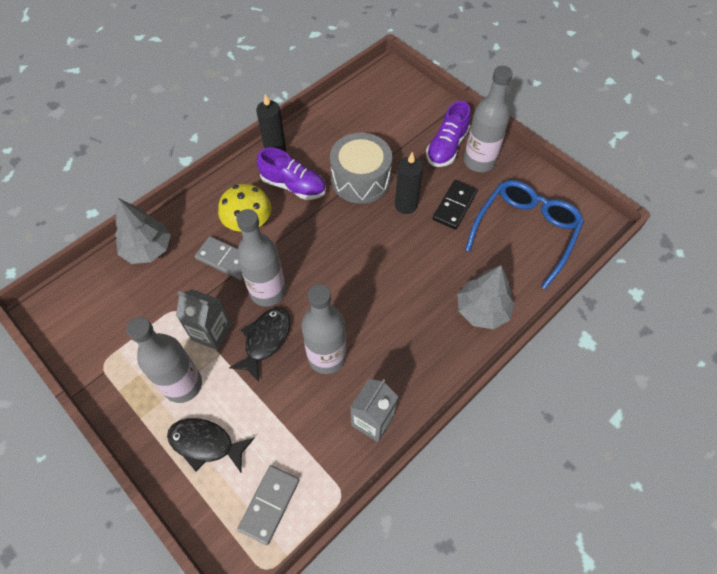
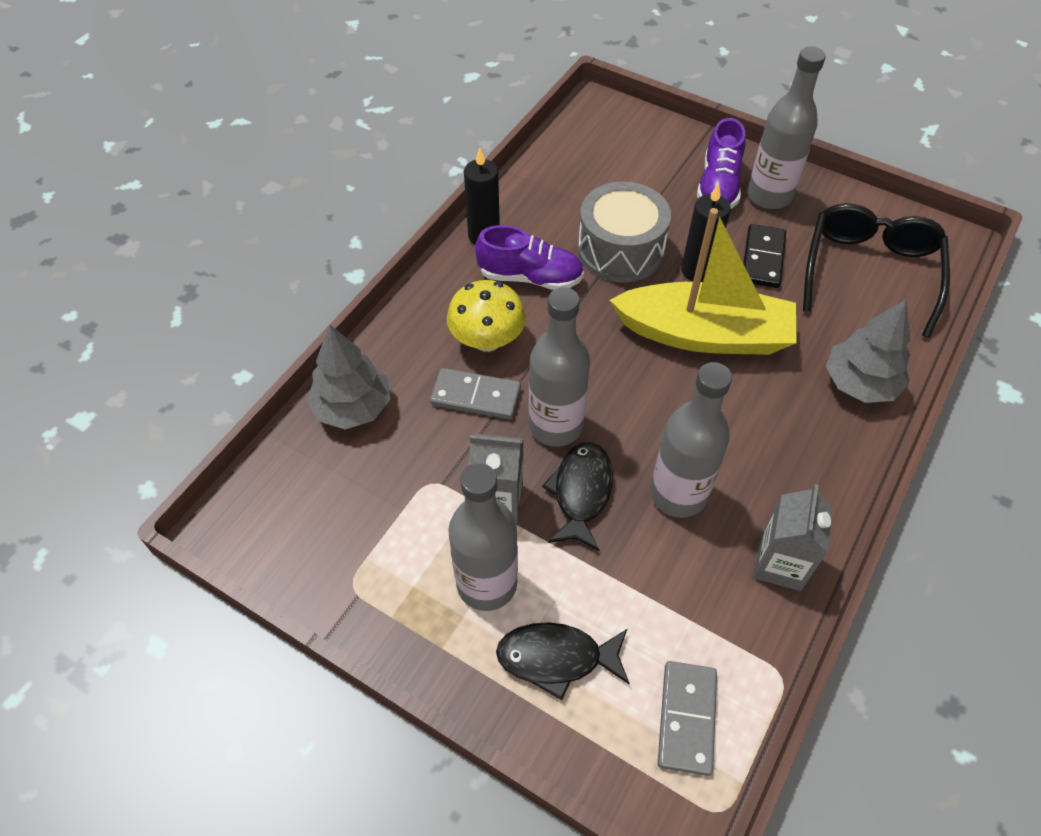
camera: 15 degrees left, 5 degrees down
(391, 251) = (704, 334): none -> yellow boat
(525, 232) = (869, 272): blue glasses -> black glasses

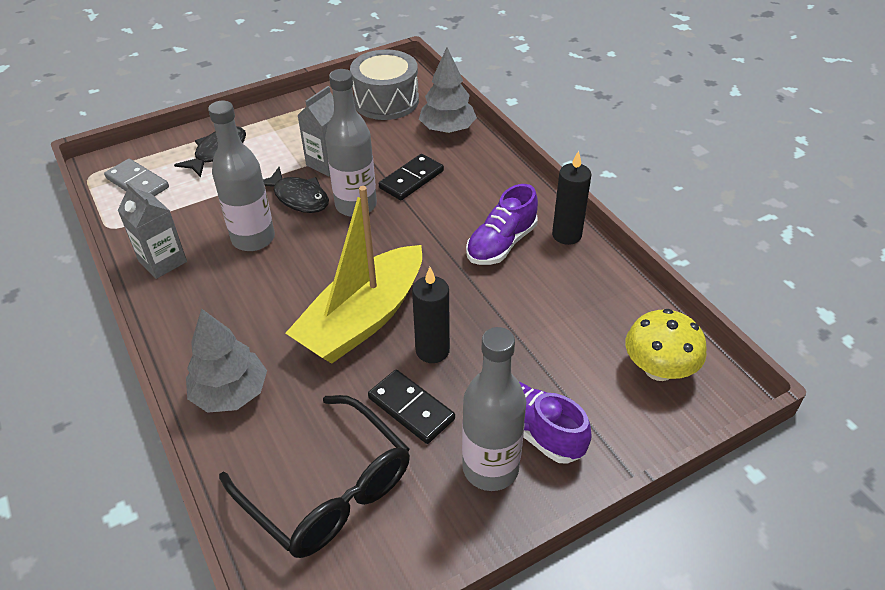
camera: 120 degrees right, 10 degrees down
(476, 396) = (411, 179): grey domino -> black domino
(487, 340) = (456, 200): yellow mushroom -> yellow mushroom (658, 369)
(487, 584) = (282, 143): grey bottle -> none
(620, 250) = (494, 311): grey drum -> grey drum (386, 101)

